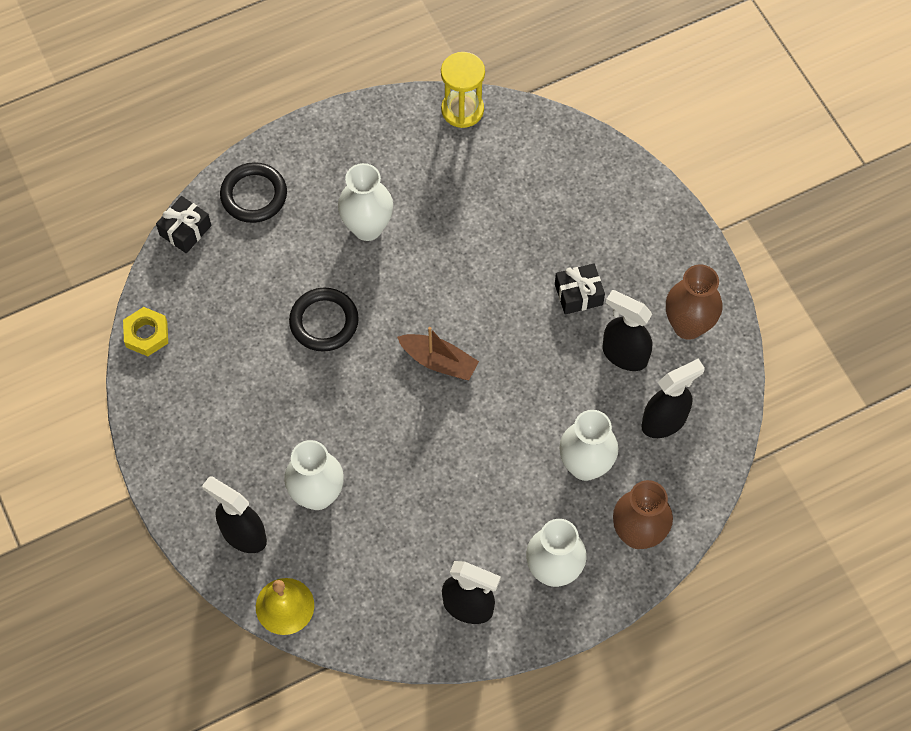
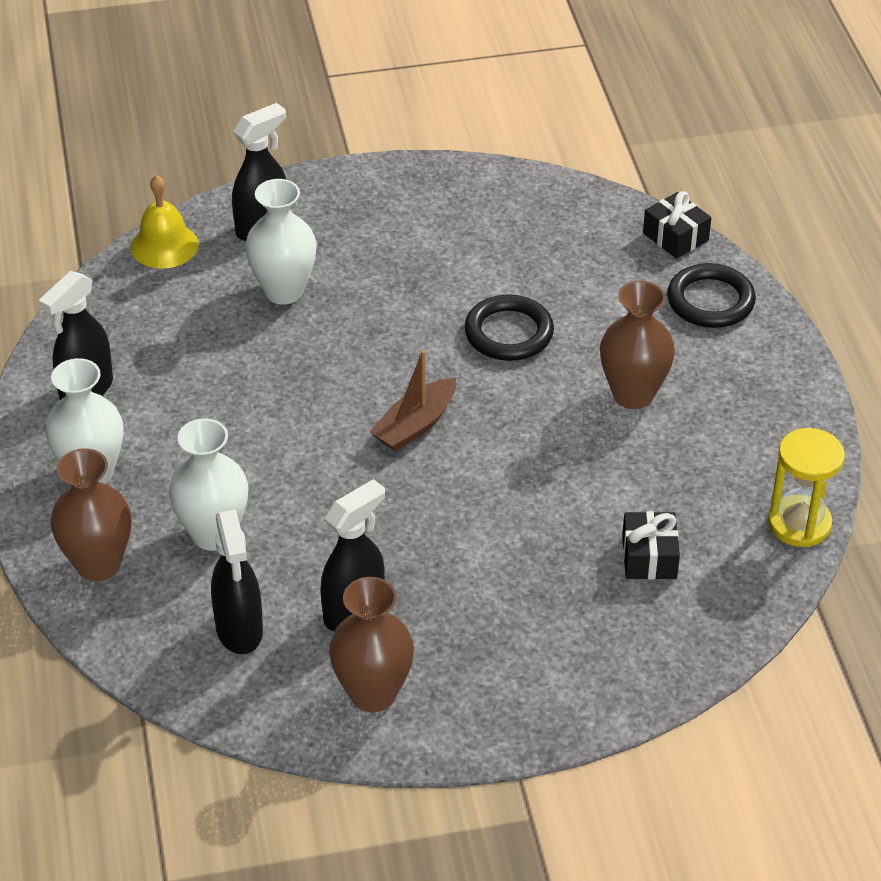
camera: 105 degrees right, 20 degrees down
(146, 334) = (543, 189): yellow nut -> none
(367, 227) = (633, 394): white vase -> brown vase
(578, 294) = (464, 584): black gift -> black gift (649, 557)

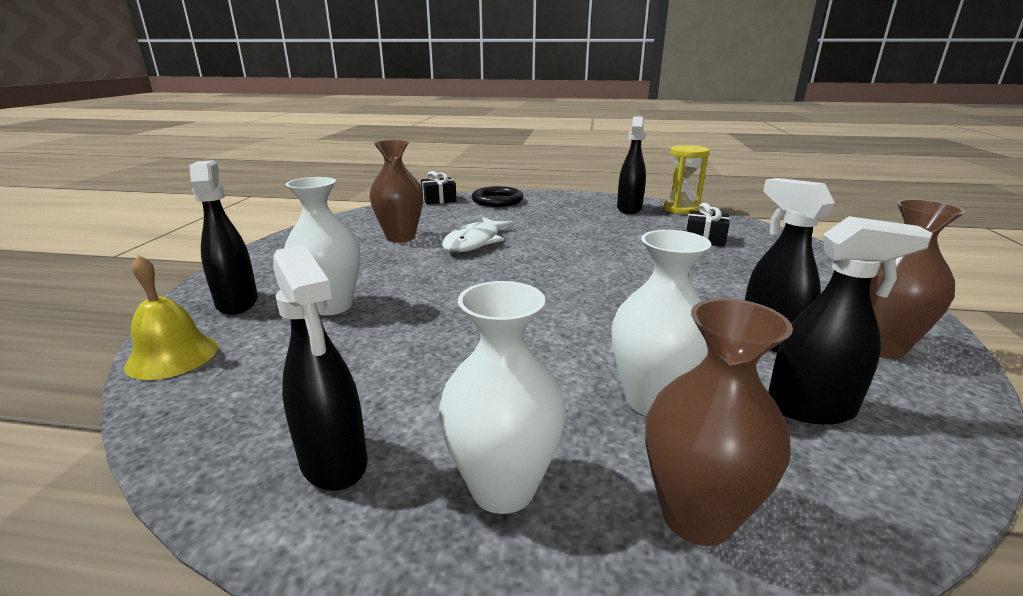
camera: 70 degrees left, 20 degrees down
(415, 425) = (545, 281): brown boat -> none
(509, 333) = (475, 242): black ring -> white fish
(633, 394) = (559, 223): brown vase -> brown vase (400, 237)
(760, 460) = (629, 209): none -> black spray bottle

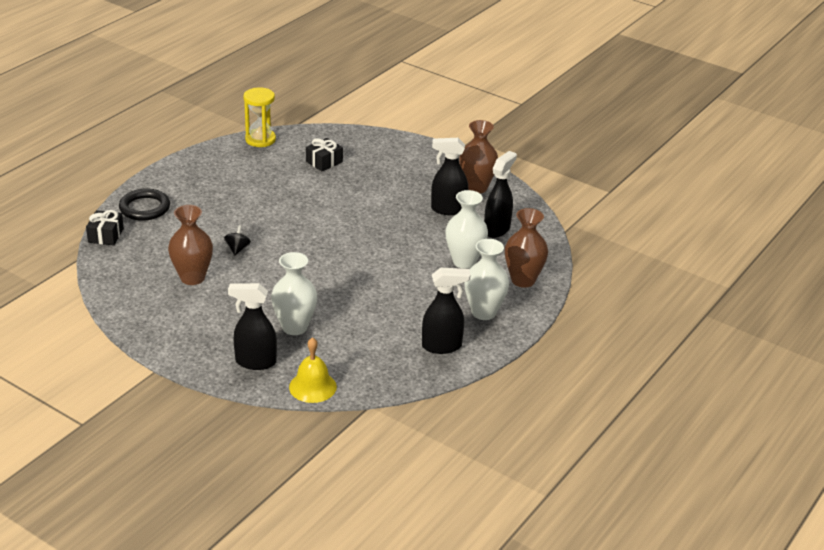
camera: 65 degrees left, 10 degrees up
(475, 242) = (237, 249): white fish -> black spinning top
(629, 209) = (235, 159): black spray bottle -> none

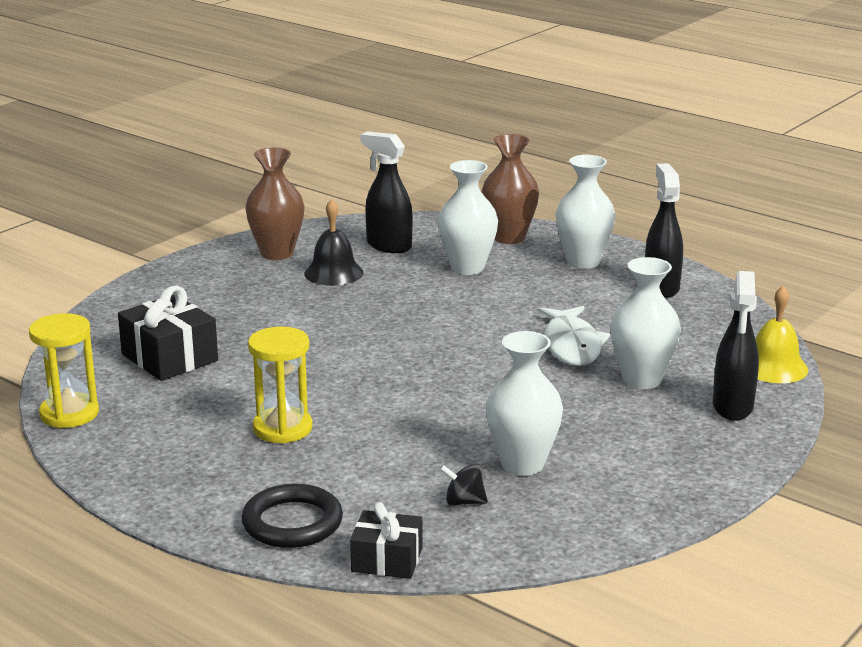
camera: 85 degrees left, 10 degrees down
(192, 278) = (522, 464): brown vase -> white vase
(237, 249) = (435, 427): black spinning top -> black spinning top (464, 502)
(240, 201) = (282, 428): none -> yellow hourglass
(324, 162) = (169, 358): black gift -> black gift, size x1.54
(344, 301) = (571, 345): none -> white fish
(448, 209) = (333, 273): black spray bottle -> black bell

